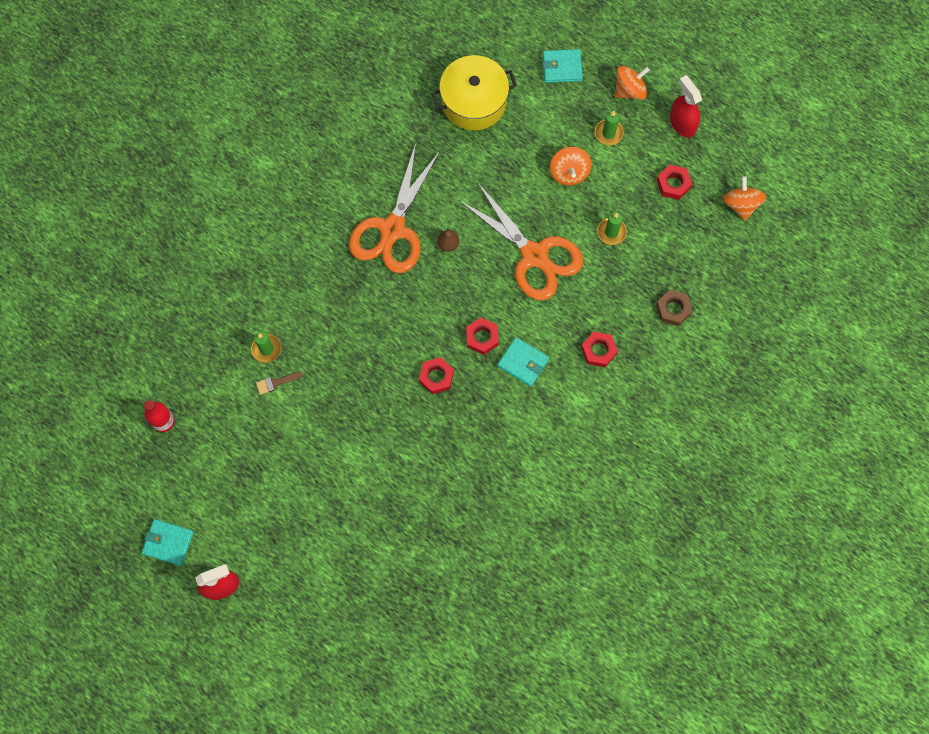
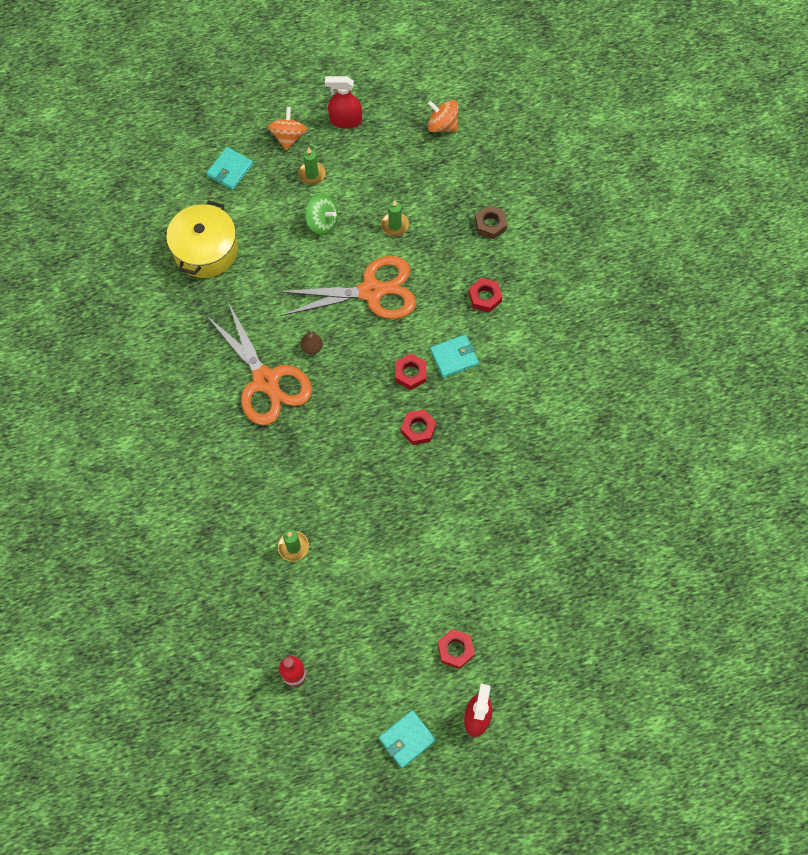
camera: 55 degrees left, 5 degrees down
(276, 382) = (329, 558): brown brush -> none
(569, 173) = (322, 222): orange spinning top -> green spinning top
(673, 184) = (389, 158): red nut -> red nut (455, 650)

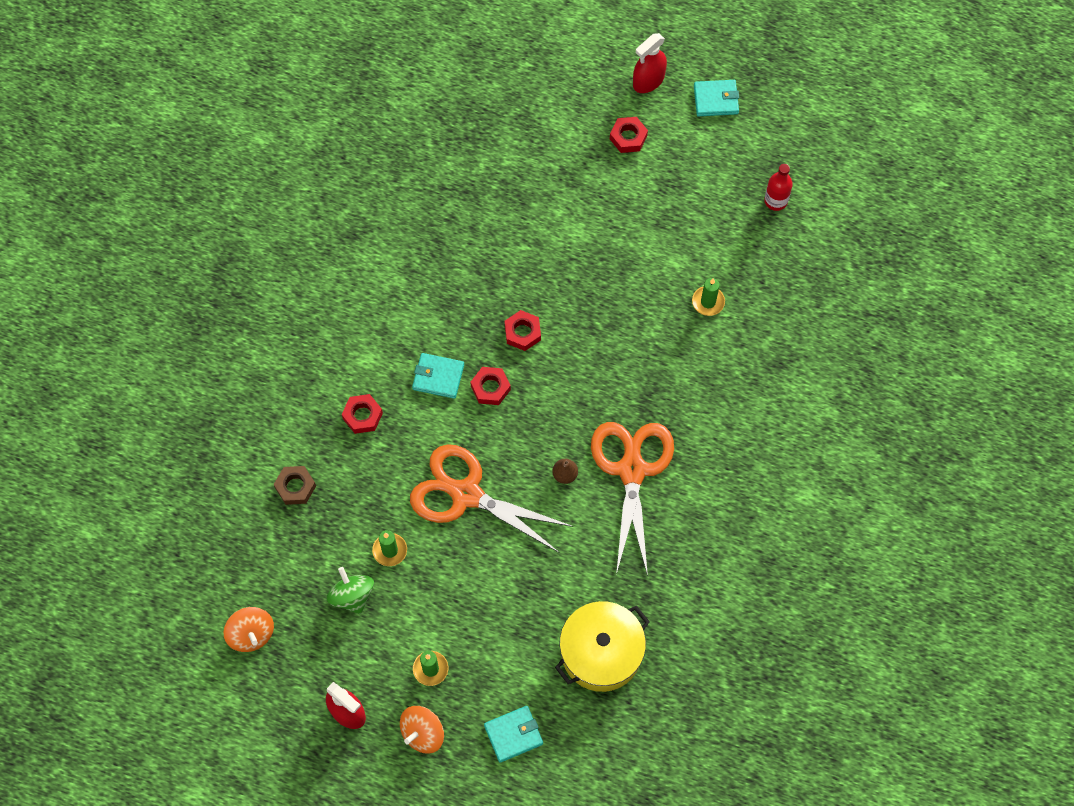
camera: 145 degrees left, 0 degrees up
(322, 222) = (460, 604): green spinning top -> green spinning top (352, 596)

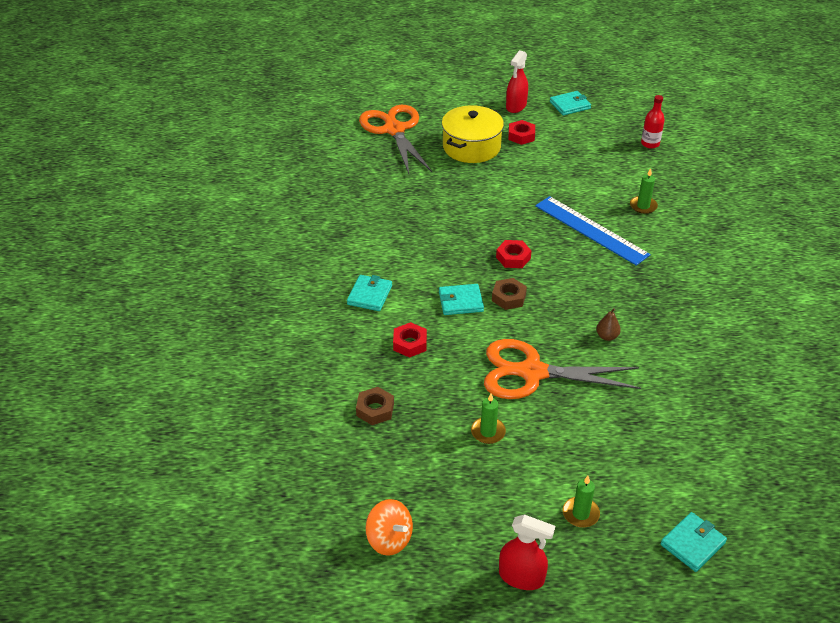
camera: 20 degrees left, 25 degrees down
(349, 336) = (369, 295): none -> turquoise wallet
(352, 596) = (472, 477): green spinning top -> none
(423, 733) = (606, 571): orange spinning top -> none
(490, 388) = (508, 297): red nut -> brown nut
(601, 652) = (725, 452): yellow pot -> yellow pot (471, 147)
(629, 319) = (591, 230): none -> blue ruler
(631, 470) = (659, 319): orange scissors -> orange scissors (394, 130)

